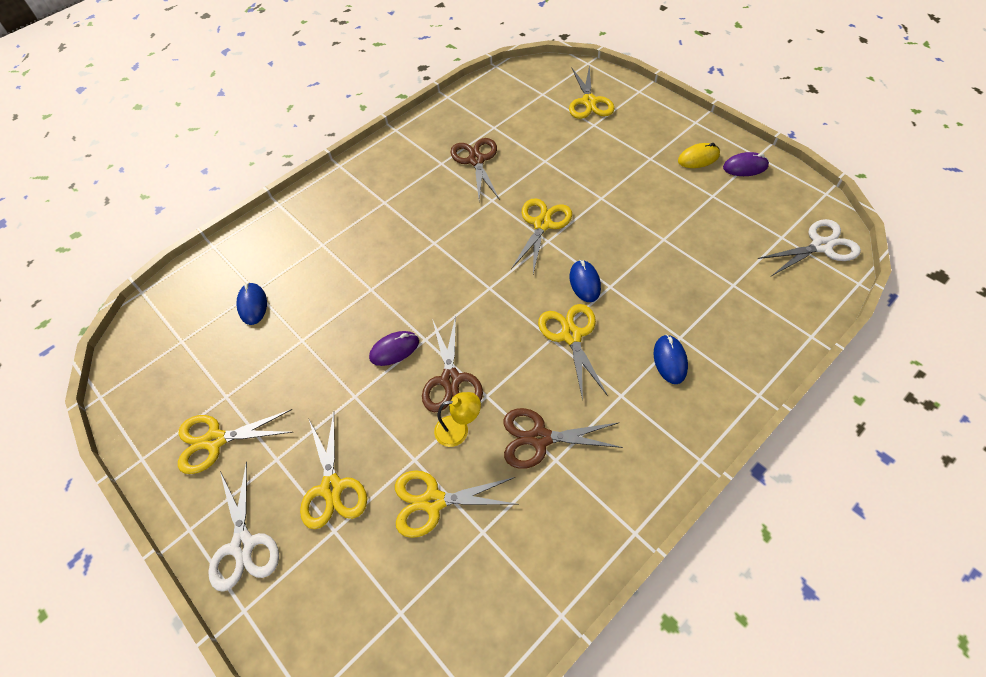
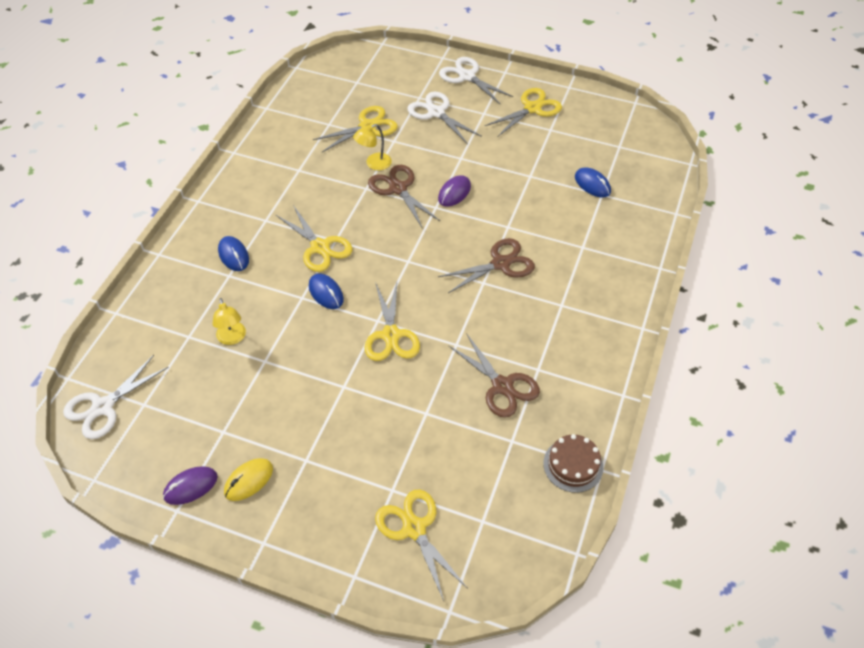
camera: 150 degrees right, 5 degrees down
(332, 487) = (436, 113): yellow scissors -> white scissors
(463, 103) = (573, 465): none -> brown cake
(540, 438) = (315, 177): brown scissors -> brown scissors (500, 264)
(690, 268) = (232, 338): none -> yellow lamp

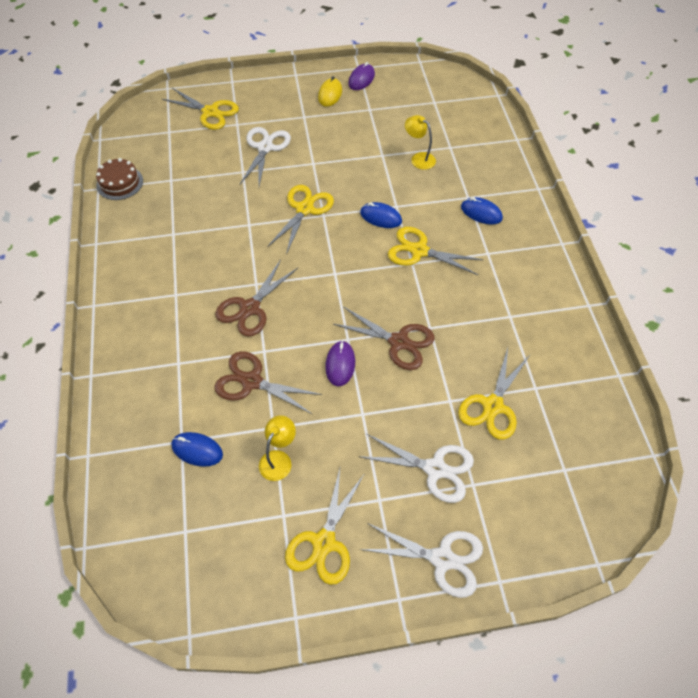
camera: 150 degrees right, 5 degrees up
(103, 407) = (457, 91): white scissors -> white scissors (265, 148)
(374, 164) = (445, 359): yellow lamp -> yellow lamp (279, 459)
(391, 335) = (304, 209): yellow scissors -> yellow scissors turned 60 degrees clockwise
(502, 386) = (195, 210): brown scissors -> brown scissors (252, 382)

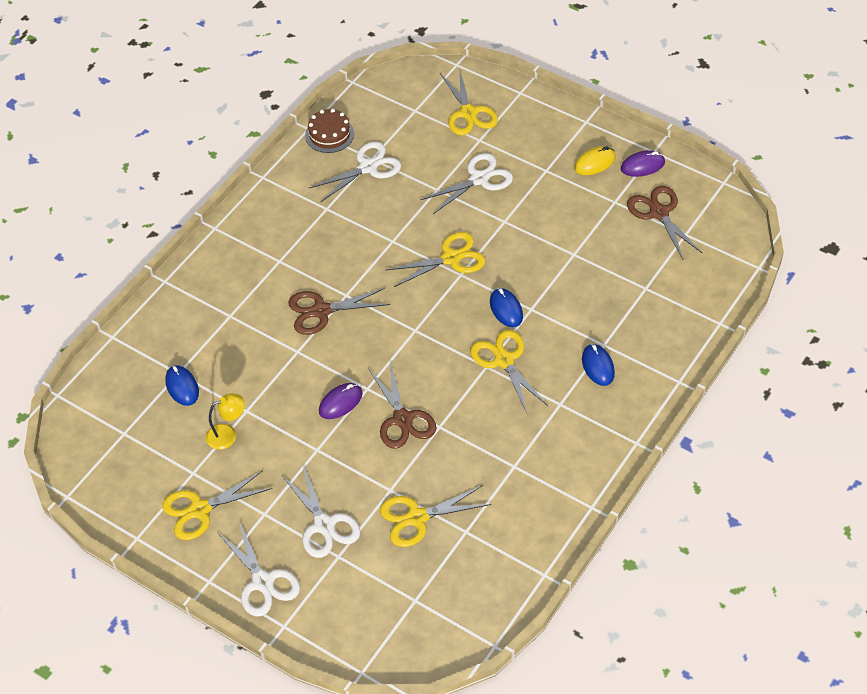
camera: 45 degrees right, 5 degrees down
(174, 187) = (368, 167): none -> white scissors
(252, 382) = (265, 367): brown scissors -> brown scissors (659, 213)
(419, 158) = (603, 279): yellow lamp -> none

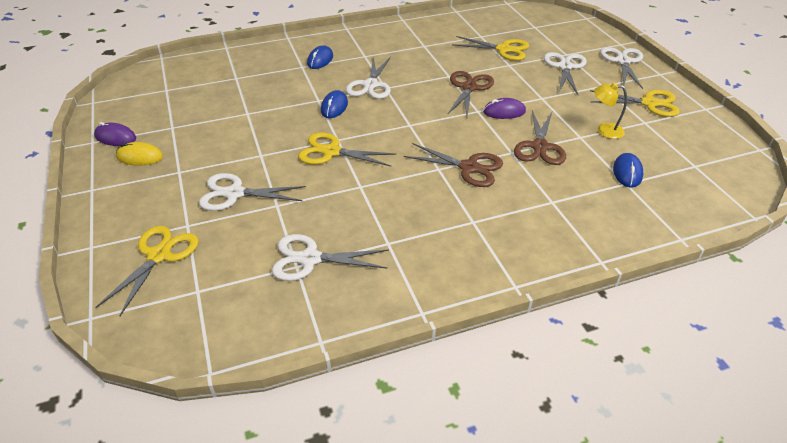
camera: 145 degrees left, 10 degrees down
(329, 134) = (307, 319): brown cake -> none
(504, 360) = (370, 85): yellow scissors -> white scissors
(659, 213) = (159, 107): brown scissors -> brown scissors (540, 147)

